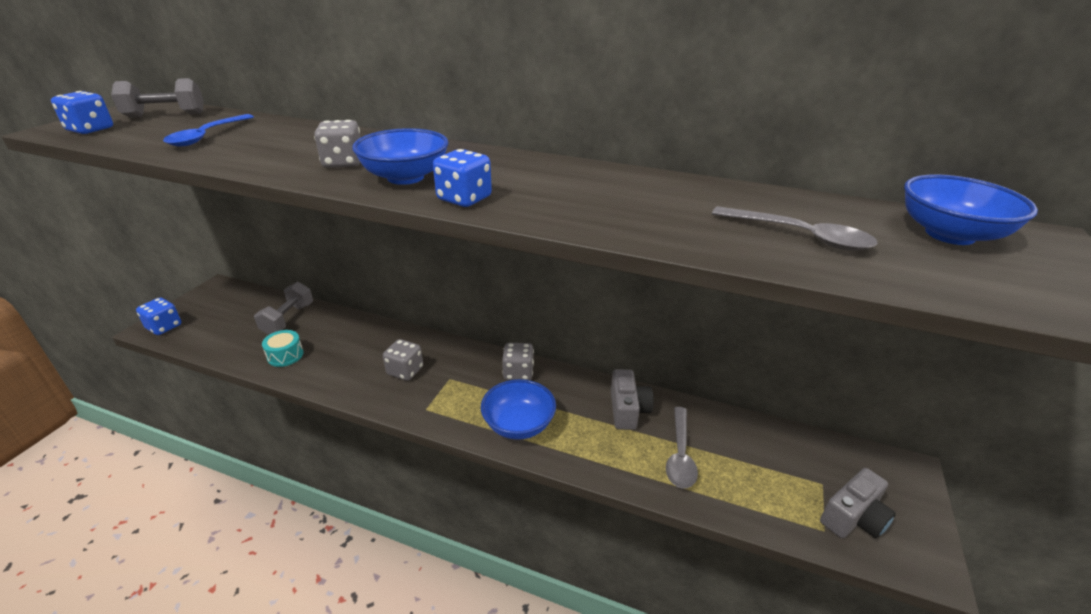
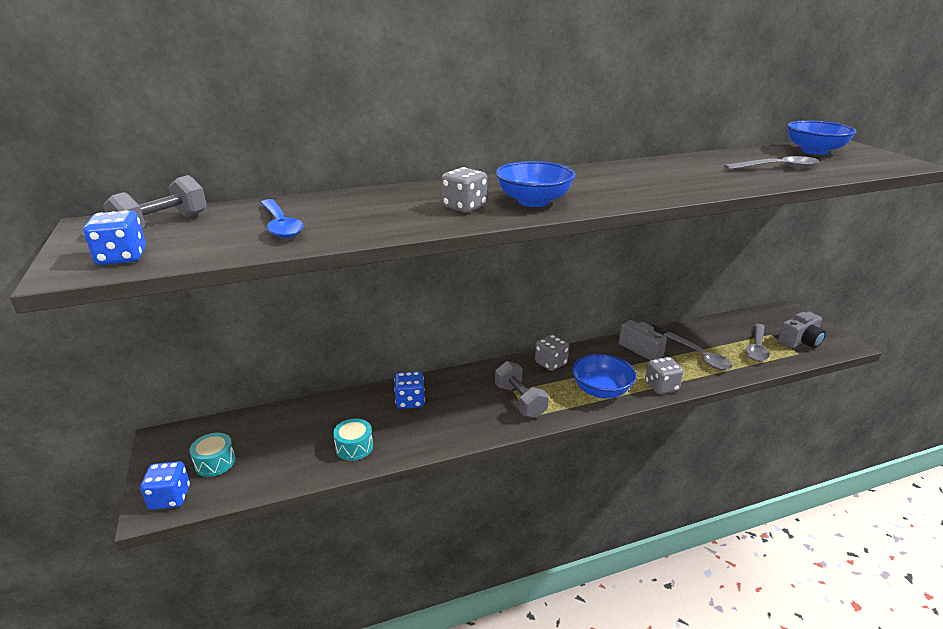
camera: 40 degrees left, 5 degrees down
(213, 318) = (215, 462): none -> turquoise drum
(288, 319) = (302, 423): grey dumbbell -> grey dumbbell (520, 401)
(405, 371) = (474, 403): grey dice -> grey dice (661, 386)
(464, 199) = (603, 200): blue dice -> blue dice (410, 401)
(772, 488) = (757, 348): none -> grey spoon
(853, 518) = (800, 341): grey camera -> grey camera turned 45 degrees clockwise

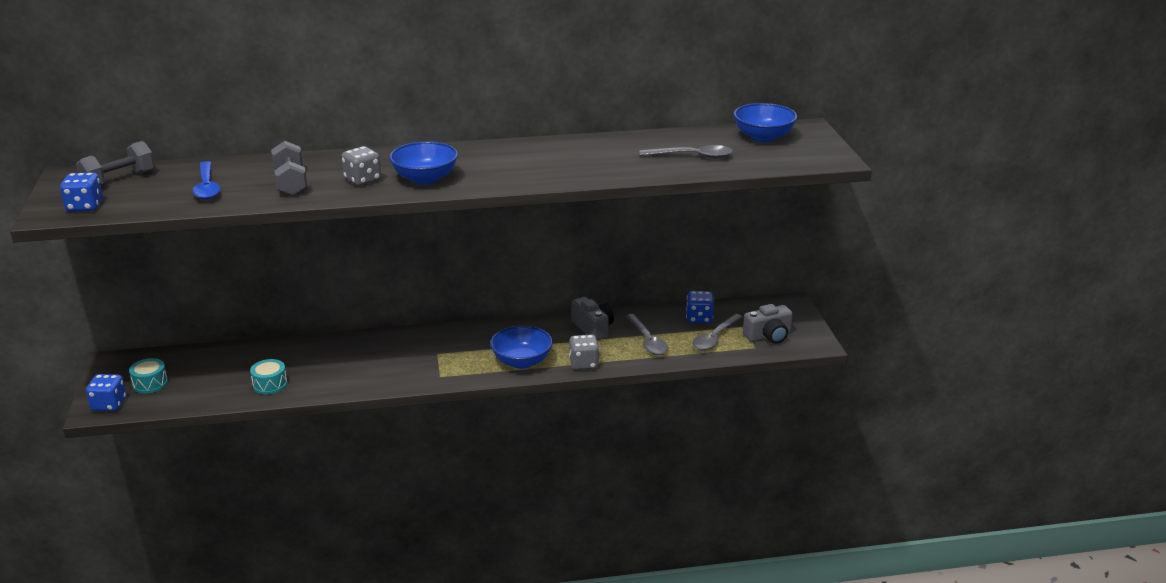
camera: 10 degrees right, 0 degrees up
(410, 401) = (336, 353): blue dice -> blue dice (699, 318)
(520, 401) = (438, 363): grey dumbbell -> grey dumbbell (291, 183)
(550, 363) = (489, 333): grey dice -> none

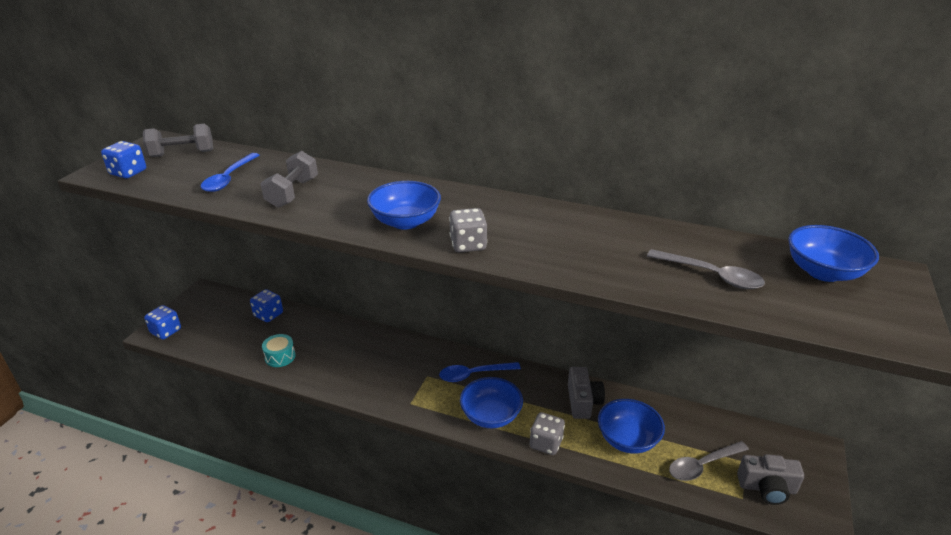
camera: 30 degrees right, 5 degrees up
(150, 383) = (207, 322): turquoise drum -> none
(363, 180) = (351, 207): grey dice -> grey dice (468, 245)
(481, 339) = (474, 374): none -> blue spoon
(647, 341) = (627, 439): grey spoon -> blue bowl
(699, 318) = (699, 431): blue dice -> blue dice (268, 315)

